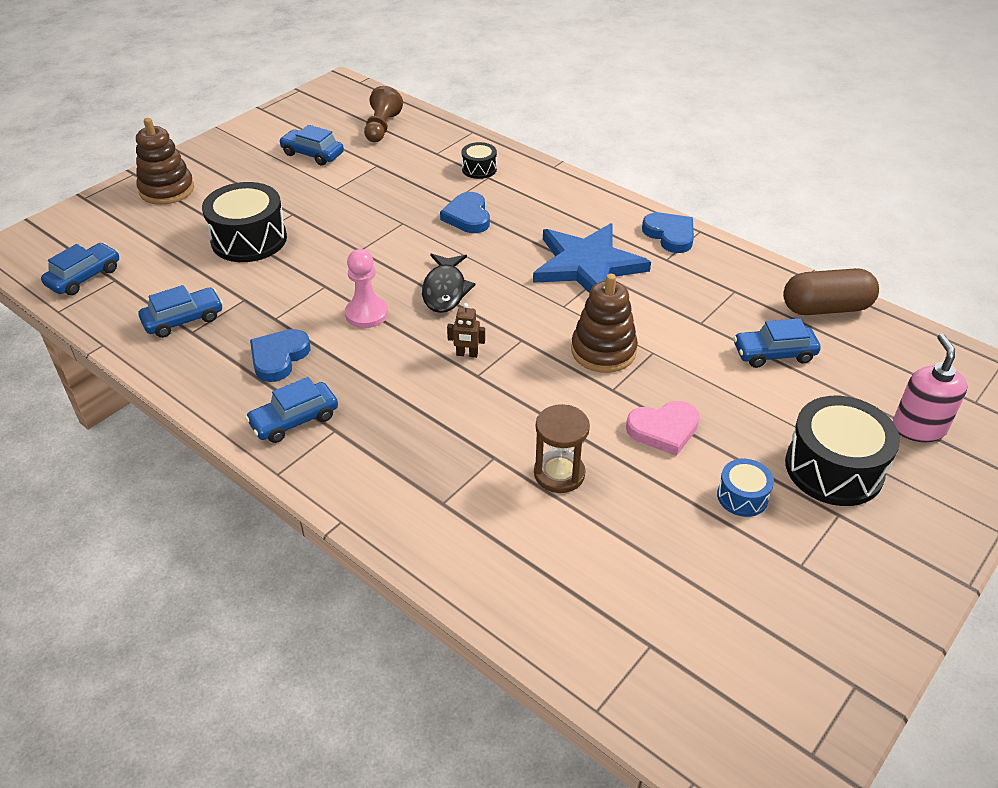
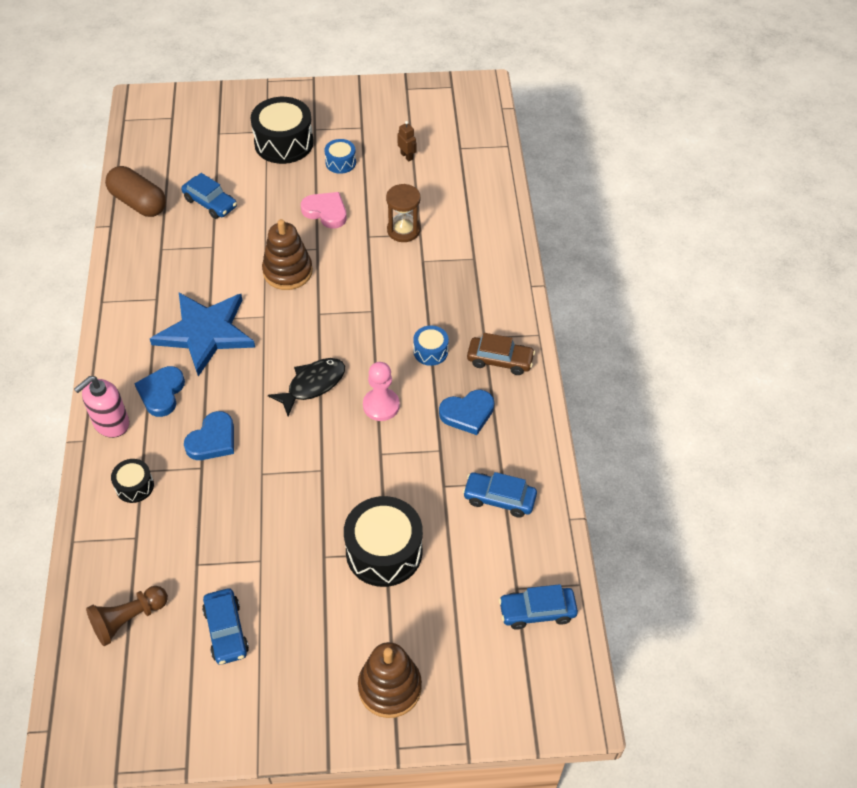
camera: 135 degrees left, 10 degrees up
(294, 420) = (500, 360): blue car -> brown car
(374, 381) = (430, 351): none -> blue drum
(467, 354) = (360, 328): brown robot -> brown robot (407, 156)
(670, 235) = (123, 313): blue heart -> blue heart (161, 393)
(918, 427) = (217, 128): pink soap dispenser -> pink soap dispenser (111, 423)

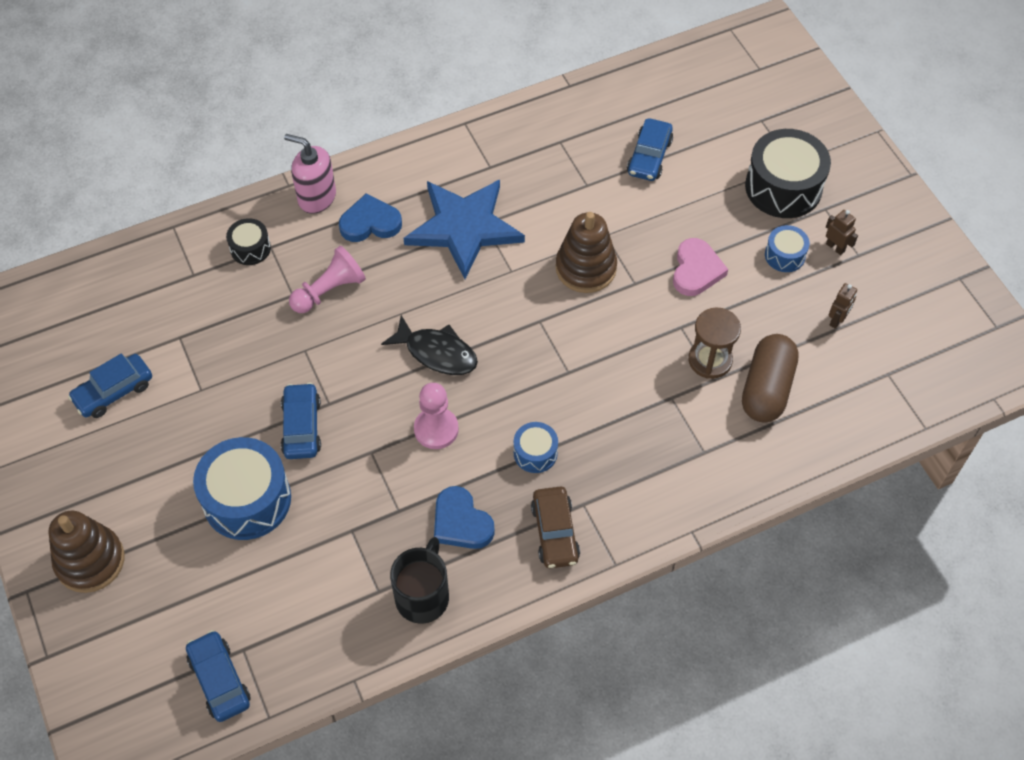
camera: 70 degrees right, 5 degrees up
(128, 619) = (103, 306): brown pawn -> none
(138, 203) = (615, 94): brown capsule -> brown capsule (766, 388)
(213, 440) = (329, 290): blue heart -> pink pawn
(349, 136) = (835, 247): none -> brown robot
(384, 551) = (247, 499): black drum -> blue drum
(499, 499) = (354, 594): blue car -> blue car (301, 427)
(518, 455) = (423, 596): none -> black mug

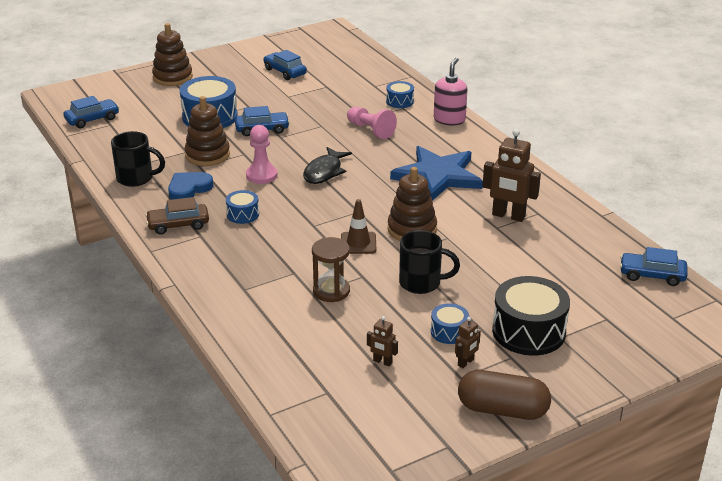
camera: 85 degrees right, 25 degrees down
(250, 248) = (399, 101): black drum -> blue drum
(367, 500) = (207, 155): none -> brown stacking toy
(370, 223) = (432, 140): blue heart -> none
(563, 170) = (508, 216): none -> brown robot
(612, 326) = (358, 243): none -> brown traffic cone
(649, 157) = (538, 257): blue car -> blue car (652, 275)
(696, 270) = (421, 283): pink heart -> black mug
(766, 388) = (306, 321): brown capsule -> brown capsule (502, 410)

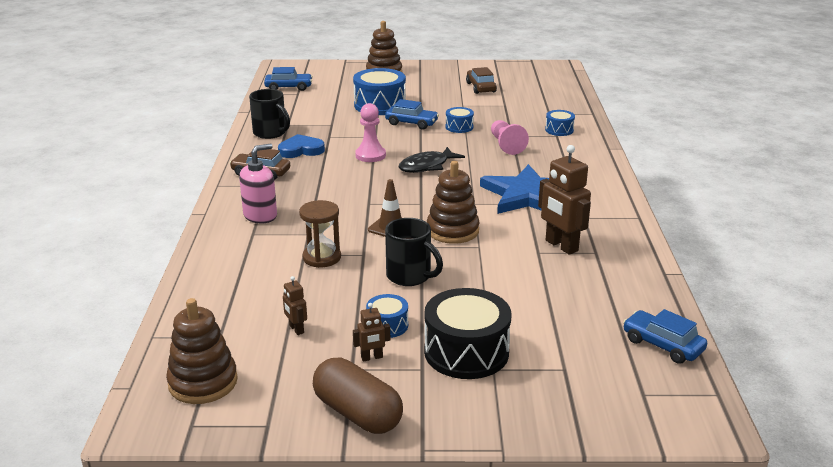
camera: 30 degrees right, 5 degrees down
(207, 155) = (345, 130): brown stacking toy -> brown stacking toy (203, 382)
(243, 214) = (320, 179): blue drum -> blue drum (459, 127)
(285, 72) = (480, 87): blue car -> brown car
(449, 120) = (591, 154): pink soap dispenser -> pink soap dispenser (260, 216)

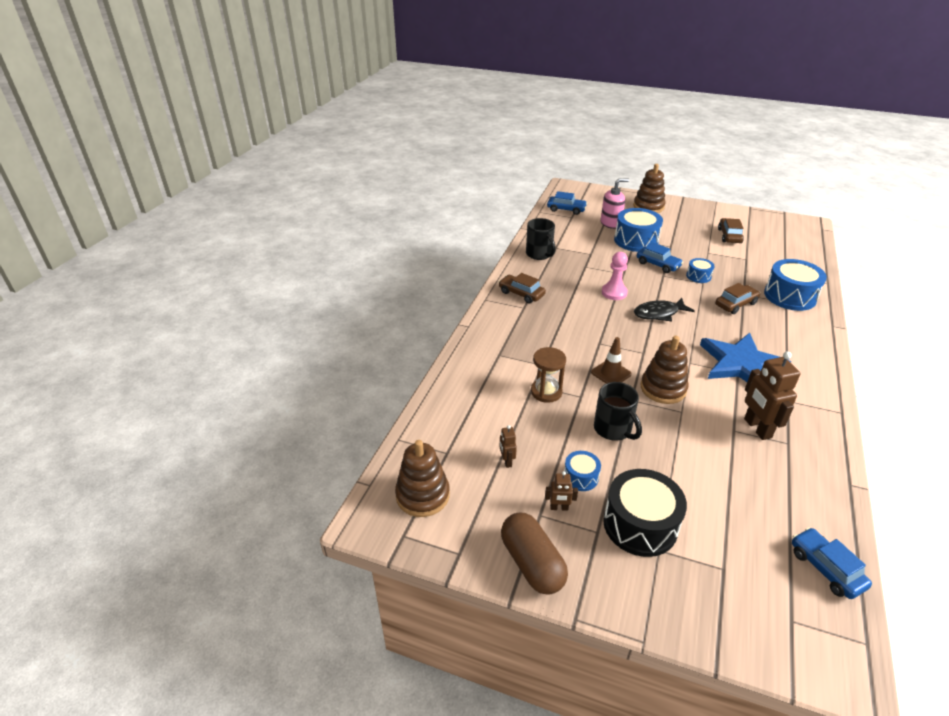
camera: 20 degrees right, 10 degrees up
(260, 216) = (509, 337): pink soap dispenser -> pink soap dispenser (610, 223)
(301, 150) = (559, 276): blue heart -> none
(506, 145) = (735, 304): pink pawn -> brown car
(559, 130) = (790, 296): blue drum -> blue drum, size x1.95

